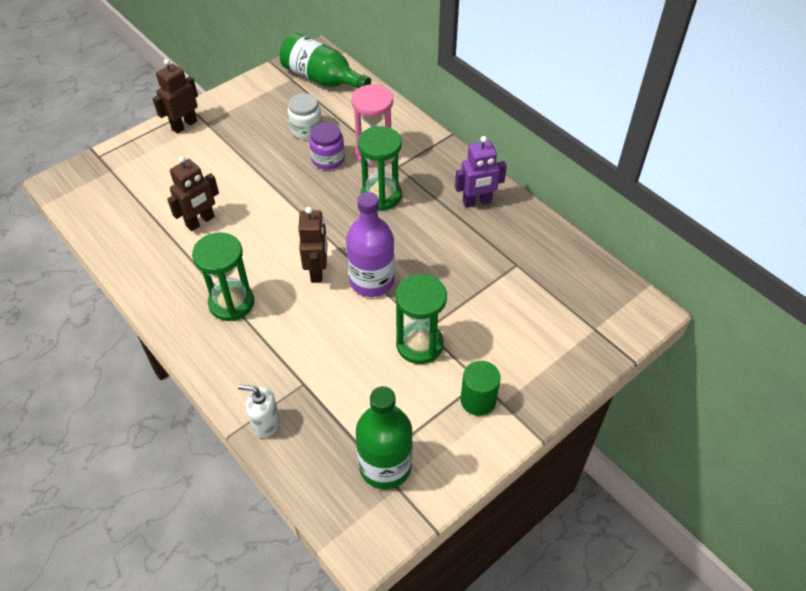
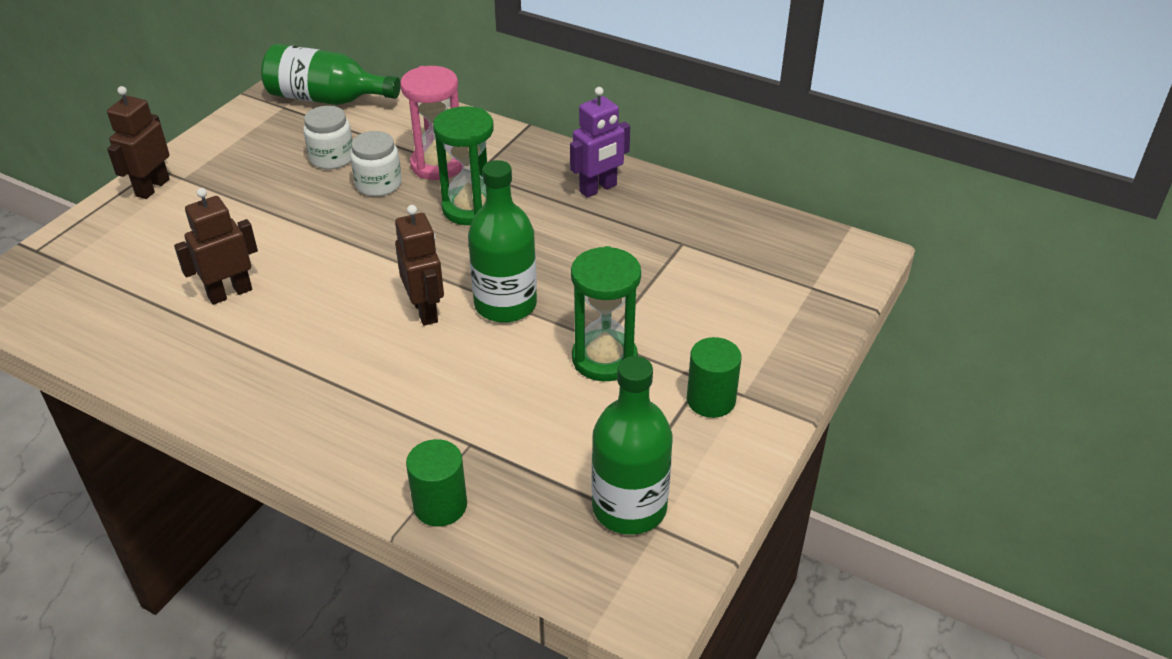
camera: 20 degrees left, 10 degrees down
(200, 222) = (230, 293): brown robot -> brown robot turned 150 degrees counterclockwise
(231, 303) = (321, 376): green hourglass -> none
(265, 424) = (440, 505): white soap dispenser -> green cylinder
(328, 159) = (378, 184): purple jar -> white jar
(372, 281) = (505, 304): purple bottle -> green bottle

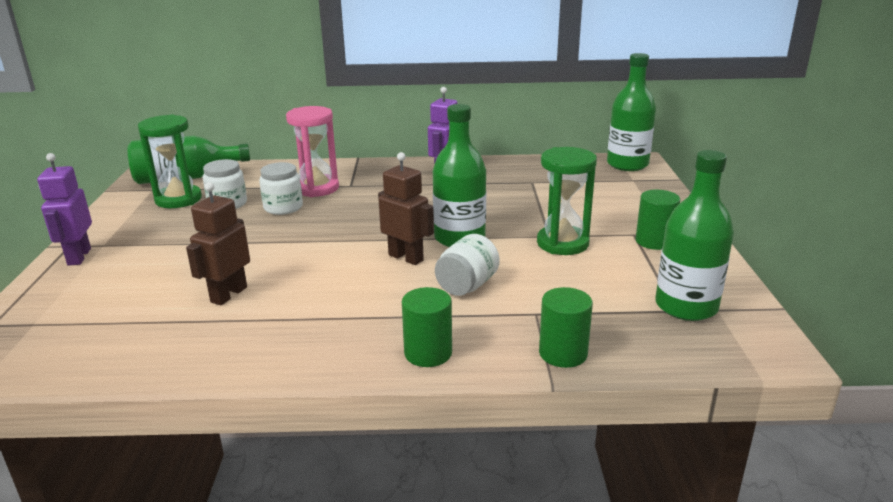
camera: 30 degrees left, 15 degrees down
(152, 187) = (79, 257): brown robot -> purple robot
(326, 445) = (428, 353): none -> green cylinder
(443, 377) = (467, 286): none -> white jar
(470, 208) = (370, 202): green hourglass -> green hourglass (178, 199)
(838, 256) = (627, 164): none -> green bottle

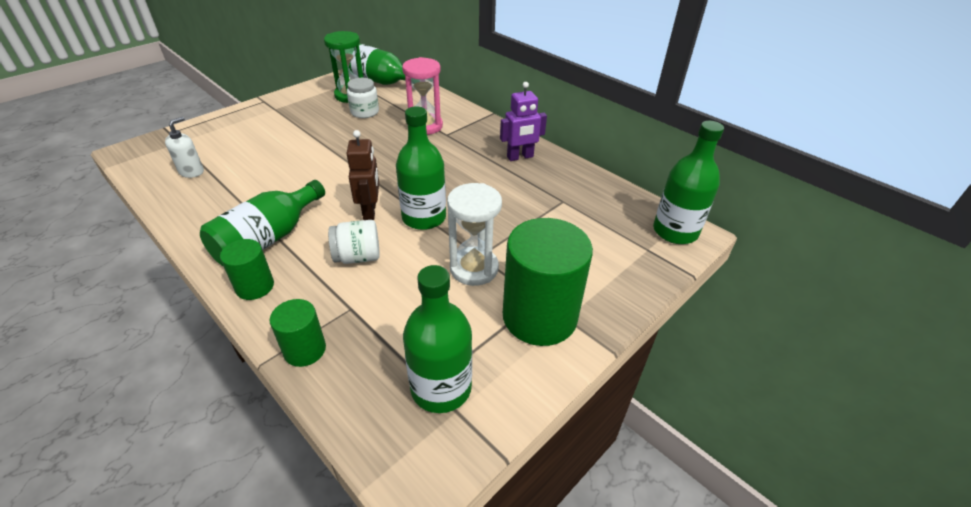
camera: 45 degrees right, 15 degrees up
(79, 257) = (254, 111): purple robot -> none
(127, 333) = (192, 172): none -> white soap dispenser
(228, 294) = (258, 176): brown robot -> none
(283, 207) = (383, 131): white jar -> none
(358, 322) = (268, 239): none -> green bottle
(562, 243) = (474, 268): green hourglass -> white hourglass
(654, 241) = (539, 316): green cylinder -> green cylinder, size x1.95

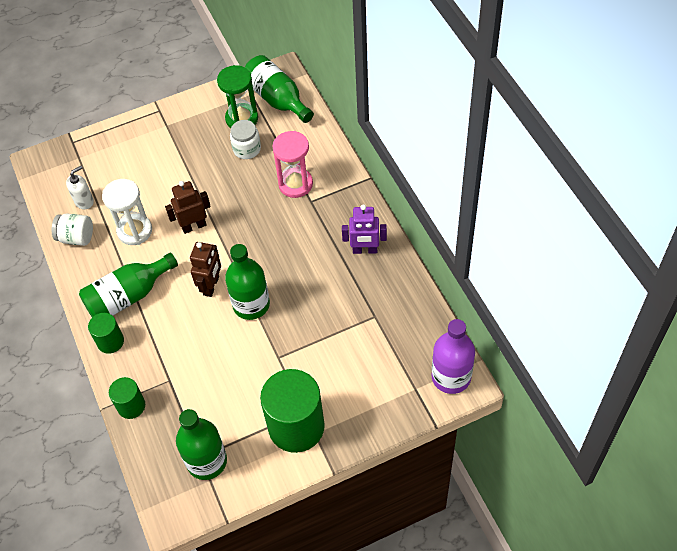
camera: 25 degrees right, 15 degrees up
(330, 169) = (194, 226): none -> brown robot
(358, 257) = (188, 333): white jar -> white jar (76, 237)
(474, 268) = (268, 369): white hourglass -> white hourglass (134, 231)
(675, 231) = (451, 377): green bottle -> purple bottle

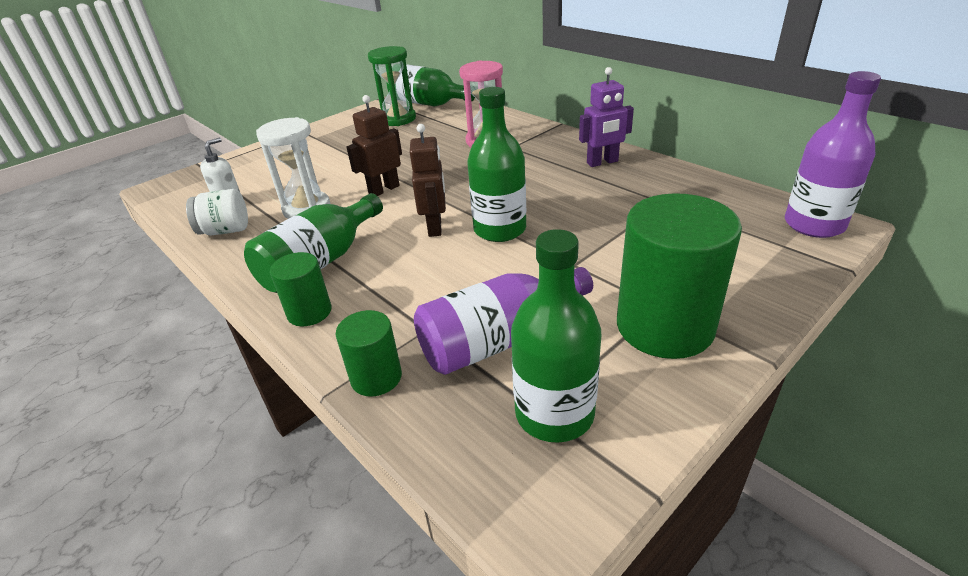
camera: 20 degrees left, 20 degrees down
(204, 403) = (499, 340): none -> purple bottle
(247, 149) = (415, 133): white jar -> none

